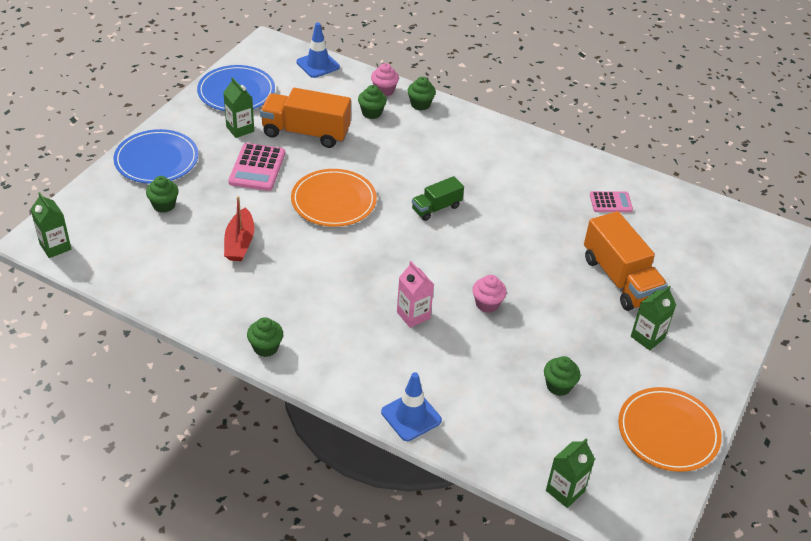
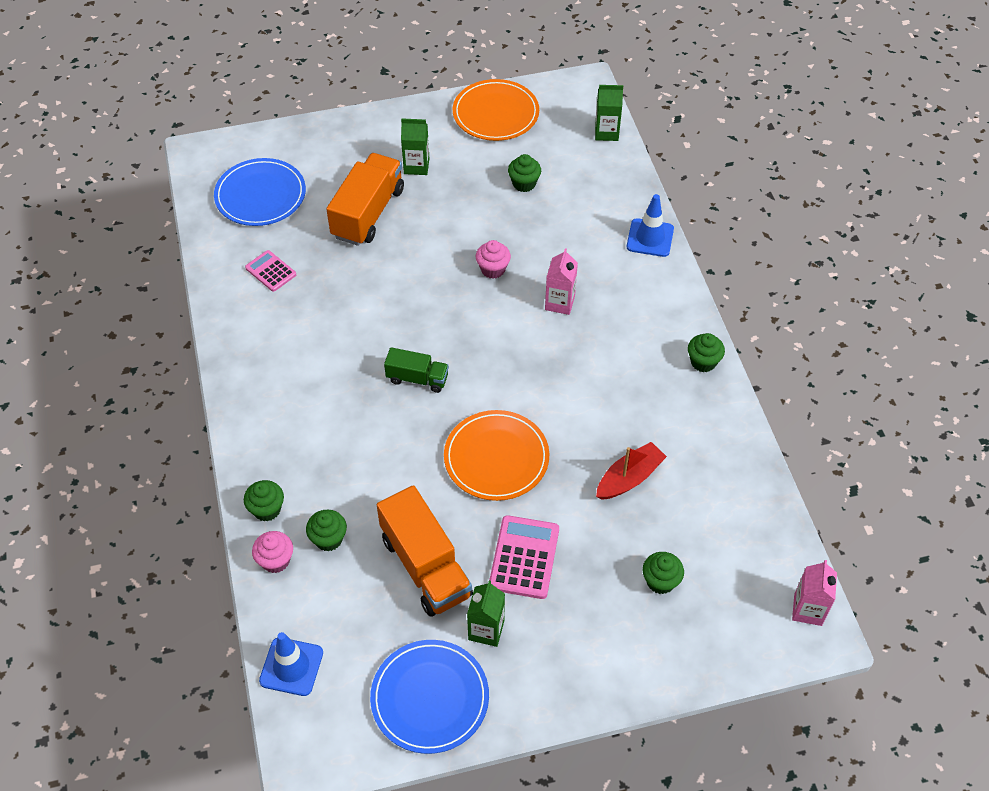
camera: 130 degrees left, 10 degrees up
(55, 247) = (808, 610): green carton -> pink carton
(156, 160) = (615, 655): blue plate -> blue plate (260, 195)
(257, 168) = (524, 557): pink calculator -> pink calculator turned 45 degrees counterclockwise

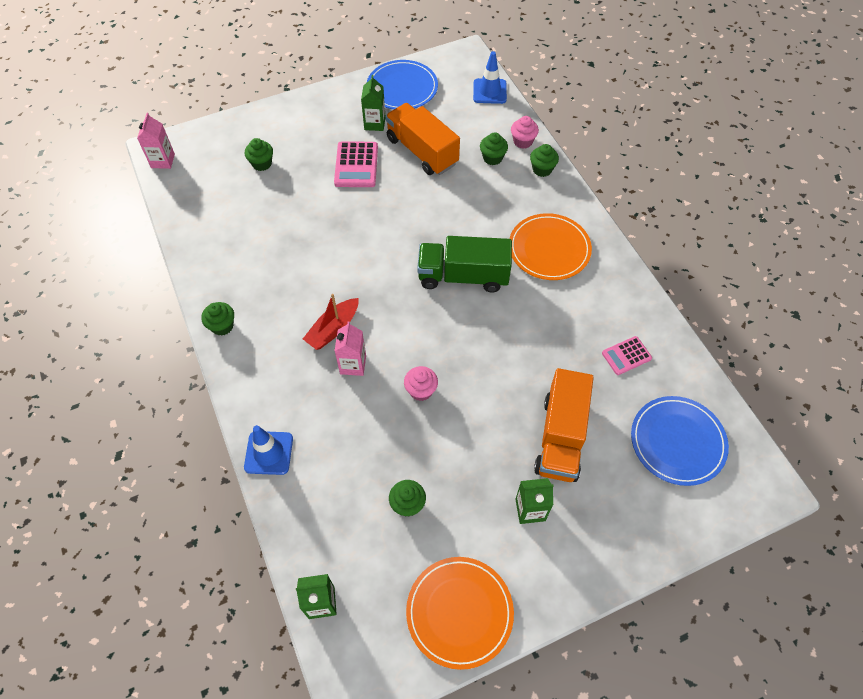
camera: 170 degrees right, 5 degrees up
(270, 271) = (626, 356): pink calculator -> pink calculator turned 120 degrees clockwise
(417, 378) = (463, 276): green truck -> green truck, size x1.78
(496, 458) = (387, 225): orange plate -> orange plate (549, 249)
(629, 478) = (284, 225): red boat -> red boat (333, 329)

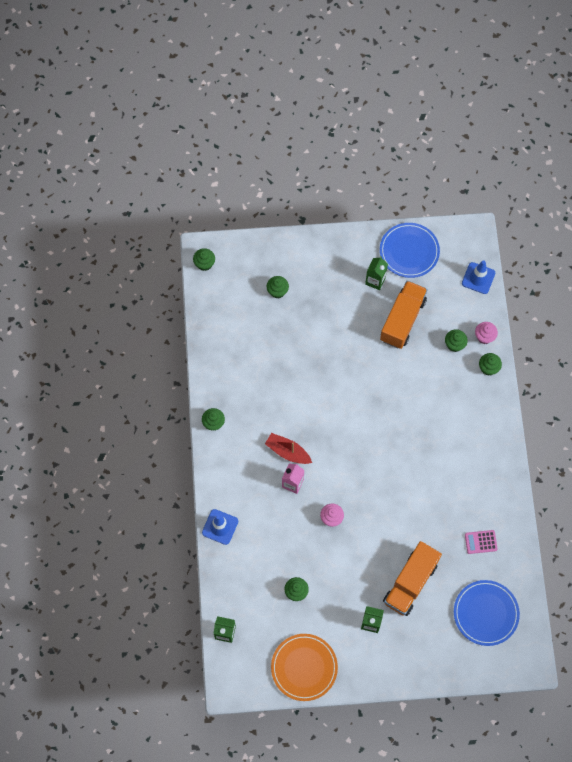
camera: 20 degrees right, 10 degrees up
(163, 161) = (204, 264): pink carton -> green cupcake
(333, 329) = (287, 452): red boat -> red boat turned 60 degrees clockwise
(356, 165) = (348, 316): pink calculator -> none
(422, 151) = (402, 320): orange truck -> orange truck turned 45 degrees clockwise
(463, 276) = (392, 441): green truck -> none
(549, 249) = (463, 440): orange plate -> none

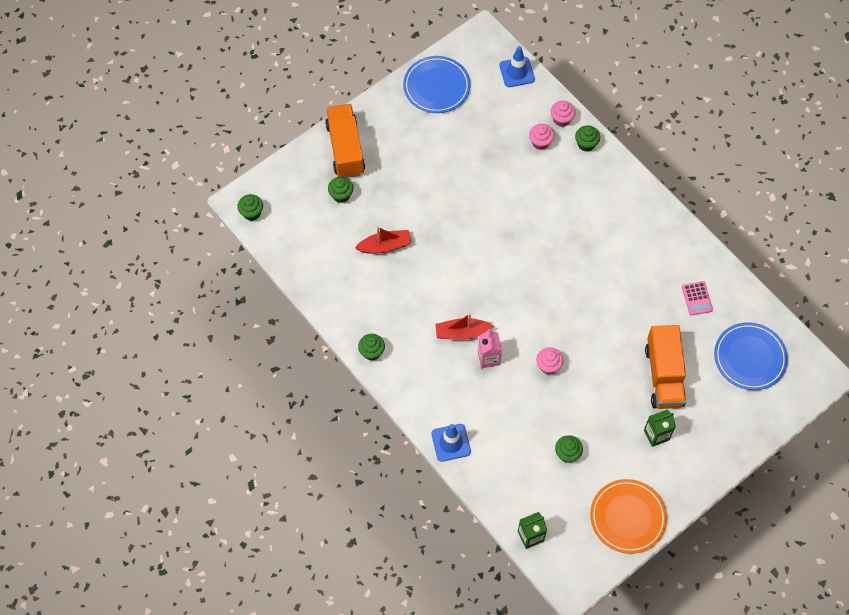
camera: 35 degrees left, 5 degrees down
(280, 350) = (385, 246): none -> red boat
(375, 280) = (425, 130): green carton -> none
(402, 320) = (477, 150): orange truck -> orange truck (345, 149)
(454, 344) = (540, 142): green cupcake -> pink cupcake
(480, 542) = (697, 298): pink calculator -> pink calculator turned 60 degrees counterclockwise

